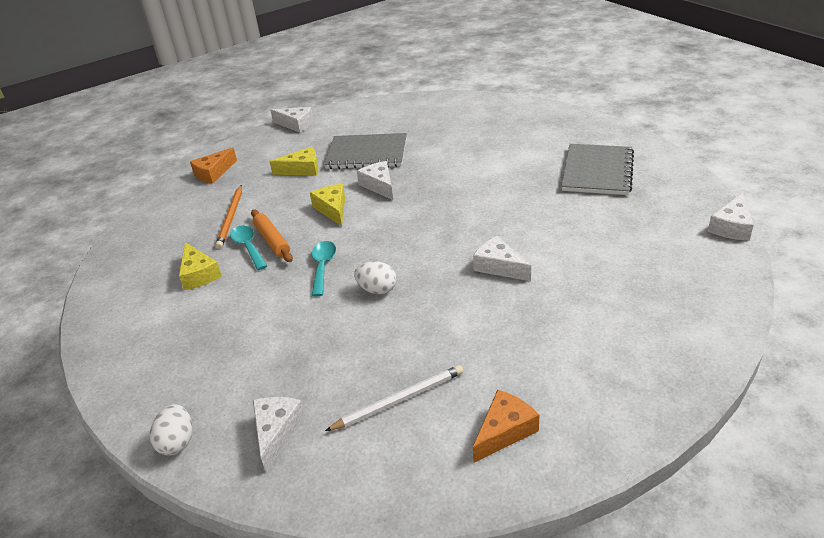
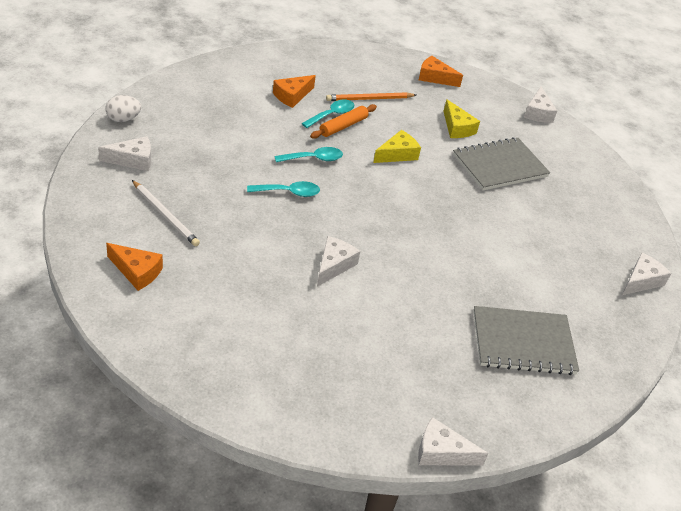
camera: 65 degrees right, 5 degrees up
(199, 274) = (292, 96): yellow cheese -> orange cheese
(367, 153) = (499, 166): grey notebook -> grey notebook turned 75 degrees clockwise
(377, 290) = (289, 192): white egg -> turquoise spoon
(379, 186) = (444, 179): white cheese -> white cheese (641, 281)

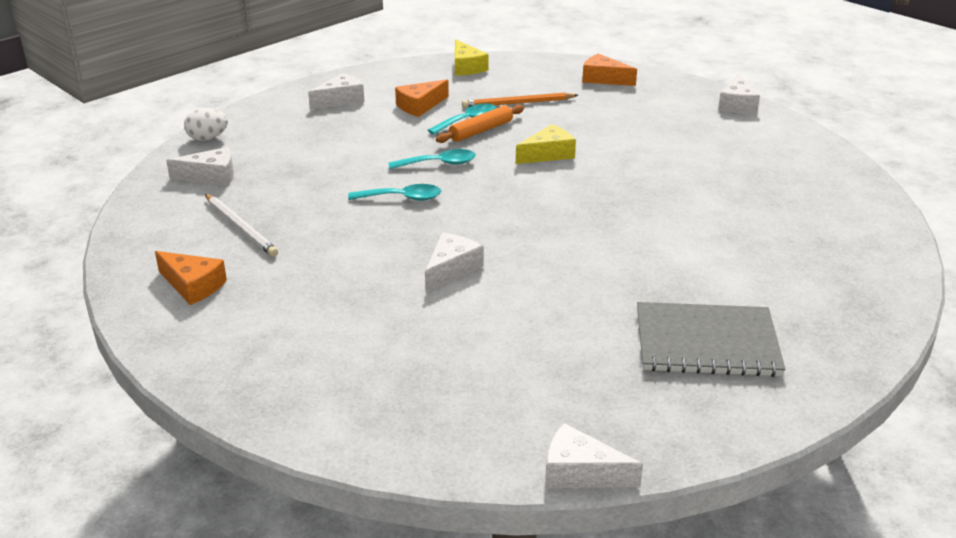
camera: 10 degrees right, 10 degrees down
(457, 128) = (629, 124): yellow cheese -> yellow cheese (466, 67)
(499, 166) = (683, 158): grey notebook -> none
(641, 281) = (879, 269): white cheese -> white cheese (340, 100)

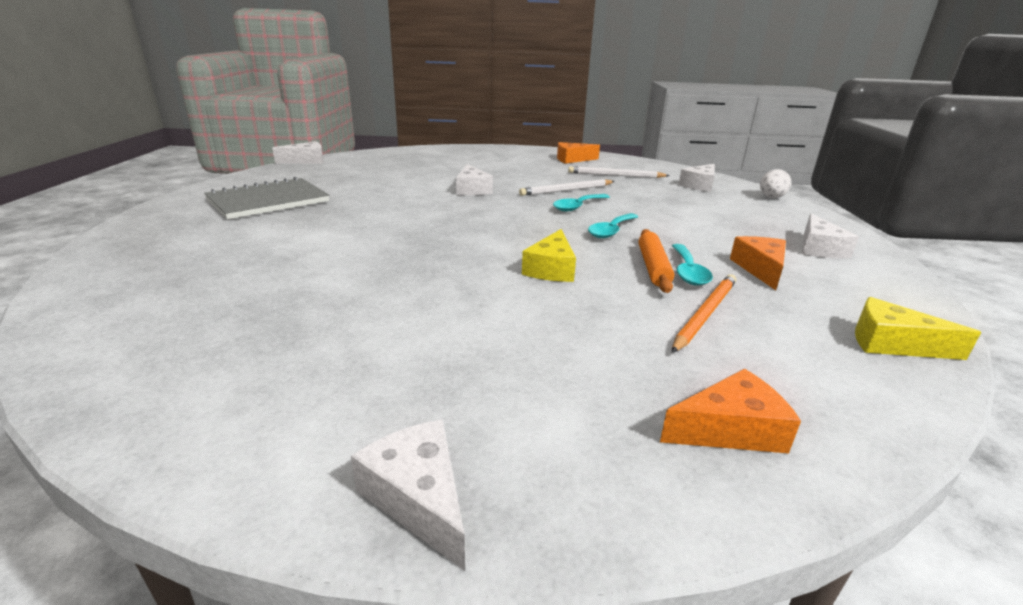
camera: 135 degrees right, 5 degrees down
(356, 225) = (566, 190): none -> white pencil

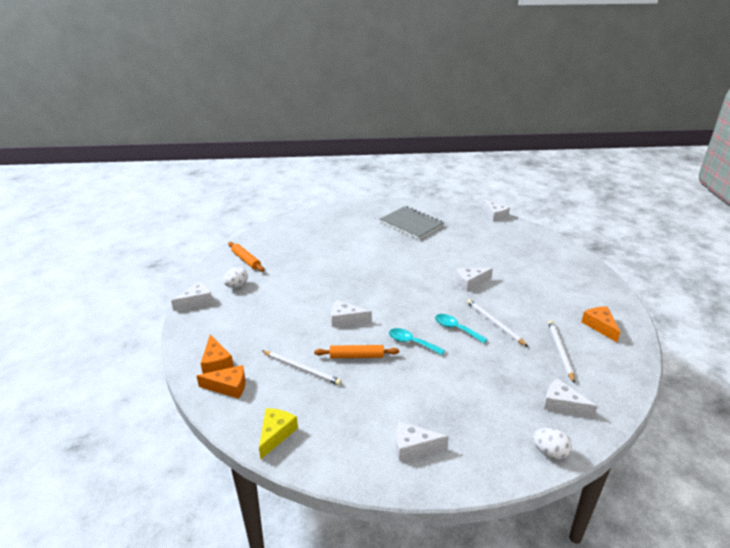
camera: 85 degrees right, 5 degrees up
(221, 387) = (246, 260): none -> orange rolling pin
(364, 403) = (236, 286): none -> white egg
(551, 269) = (346, 319): yellow cheese -> white cheese
(688, 272) = (353, 369): turquoise spoon -> none
(705, 314) = (302, 369): orange pencil -> white pencil
(760, 269) = (365, 403): orange cheese -> orange cheese (228, 387)

